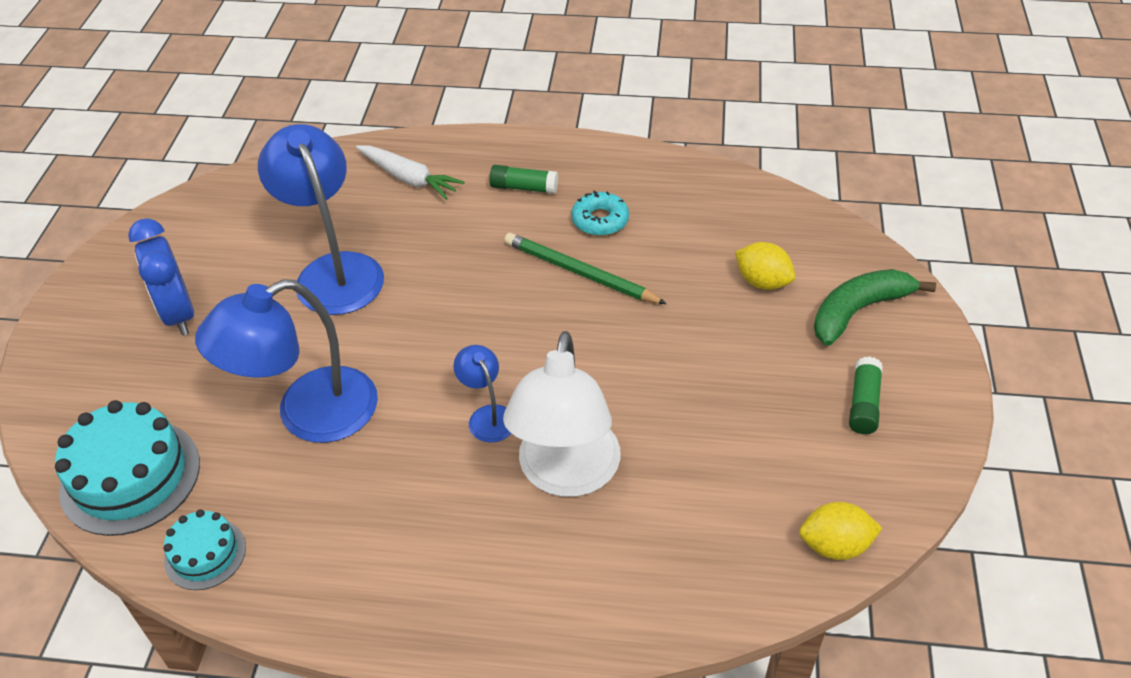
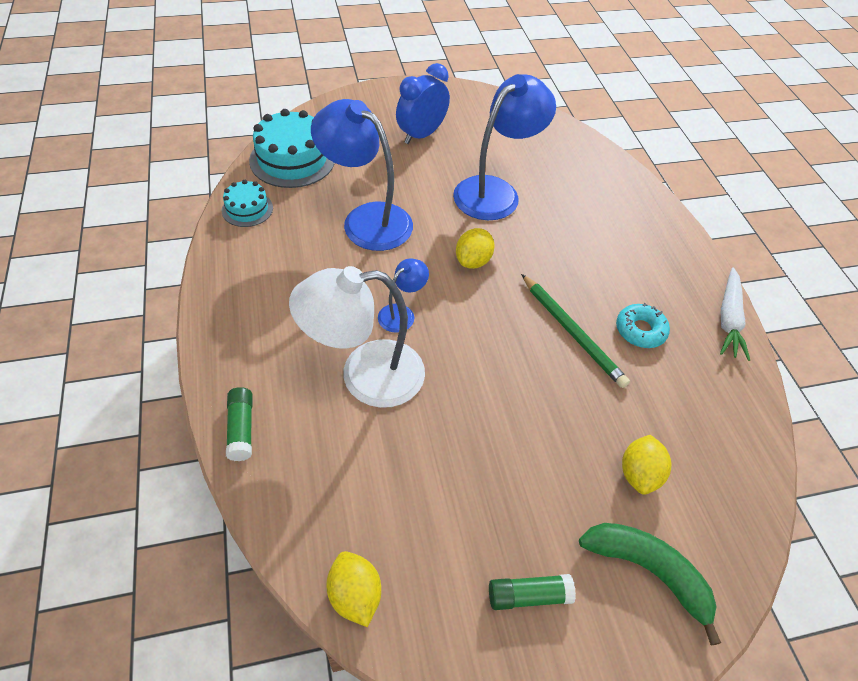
camera: 65 degrees right, 5 degrees up
(409, 178) = (609, 201): white carrot -> white carrot (728, 319)
(438, 326) = (473, 261): none -> yellow lemon
(524, 188) = (645, 271): green glue stick -> green glue stick (241, 429)
(580, 273) = (572, 332): green pencil -> green pencil turned 135 degrees clockwise

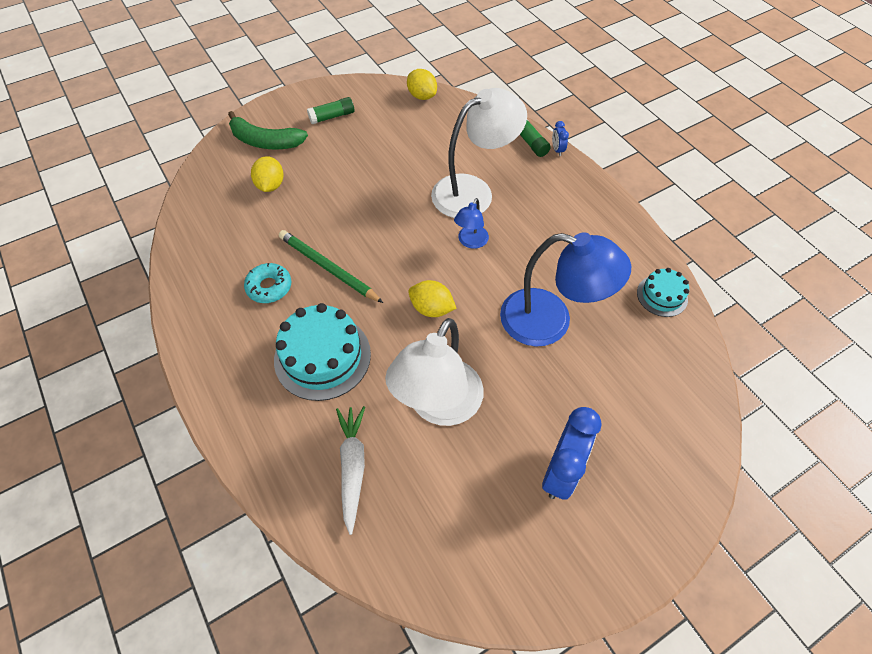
camera: 165 degrees right, 5 degrees up
(214, 404) = (557, 150): none -> blue clock
(292, 159) = (672, 372): turquoise cake -> turquoise cake (322, 356)
(473, 261) = (431, 309): yellow lemon -> yellow lemon turned 75 degrees counterclockwise
(495, 191) = (438, 406): blue lamp -> white lamp
(728, 319) = (185, 323): white carrot -> white carrot (352, 467)

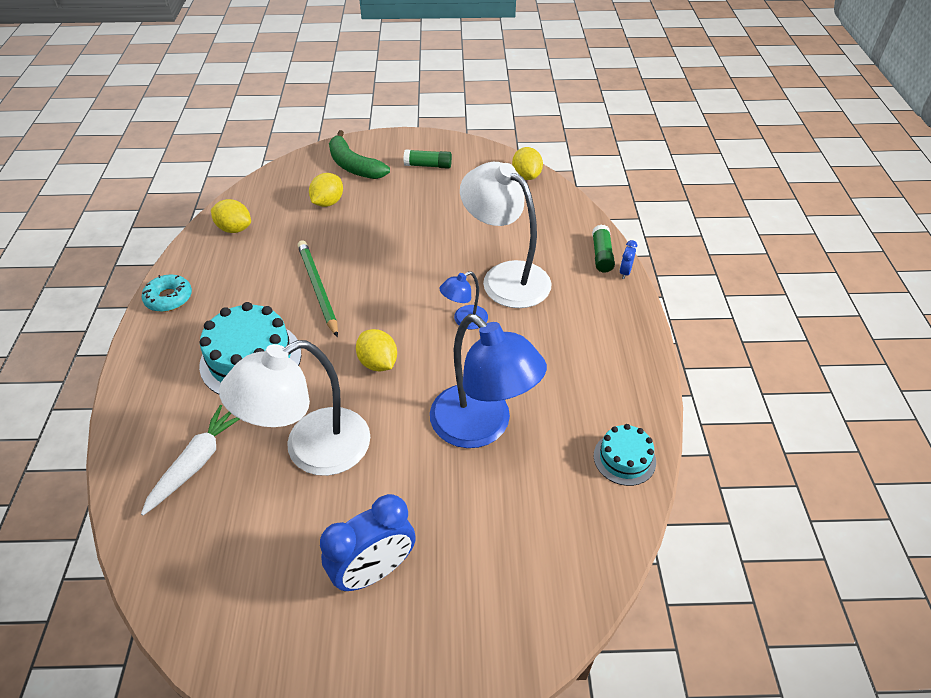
camera: 30 degrees right, 10 degrees down
(203, 246) = (234, 229): none -> yellow lemon
(269, 287) = (257, 283): turquoise donut -> turquoise donut (169, 298)
(473, 191) = (505, 277): white lamp -> white lamp turned 135 degrees counterclockwise

